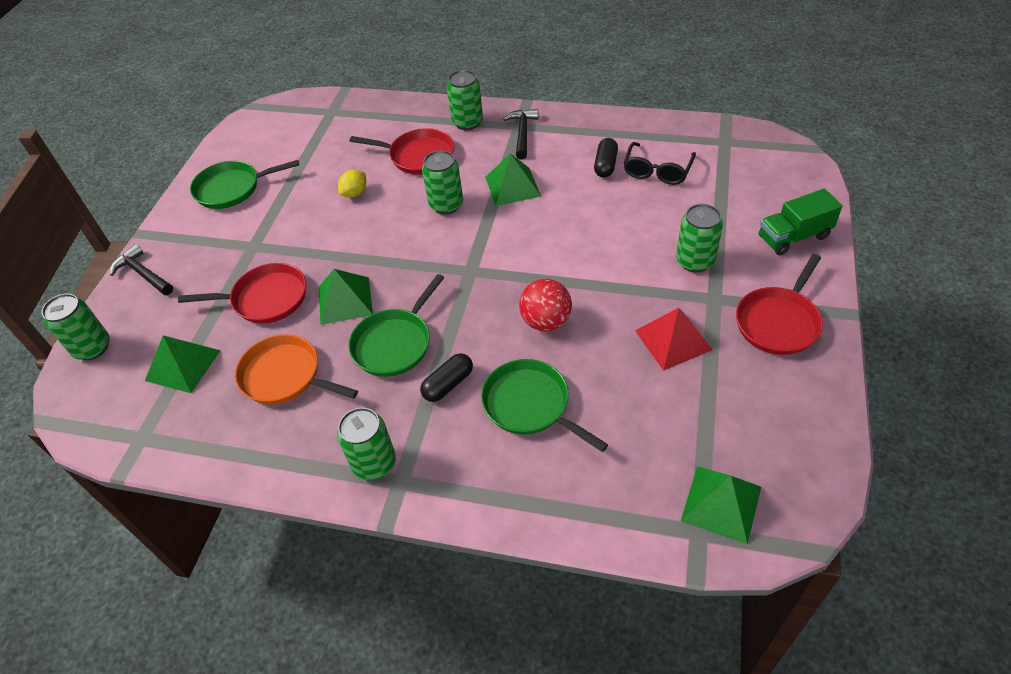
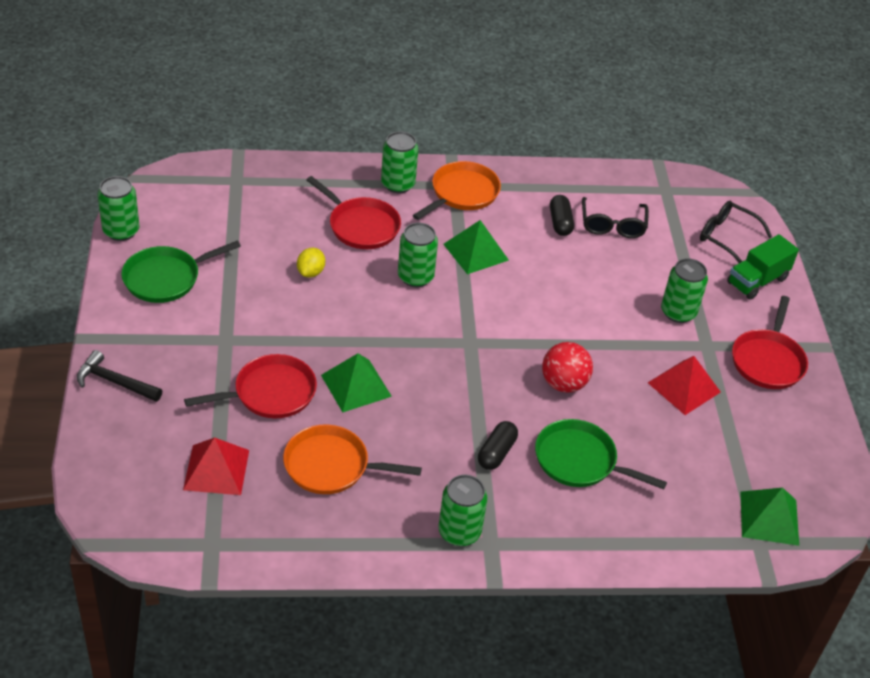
camera: 25 degrees left, 5 degrees down
(92, 348) = (103, 465): green can -> green can (121, 231)
(183, 365) = (216, 470): green pyramid -> red pyramid
(395, 343) = (427, 421): green pan -> none
(418, 156) = (361, 226): red pan -> red pan turned 45 degrees clockwise
(522, 133) = (462, 193): black hammer -> orange pan
(775, 191) = (727, 237): none -> black glasses

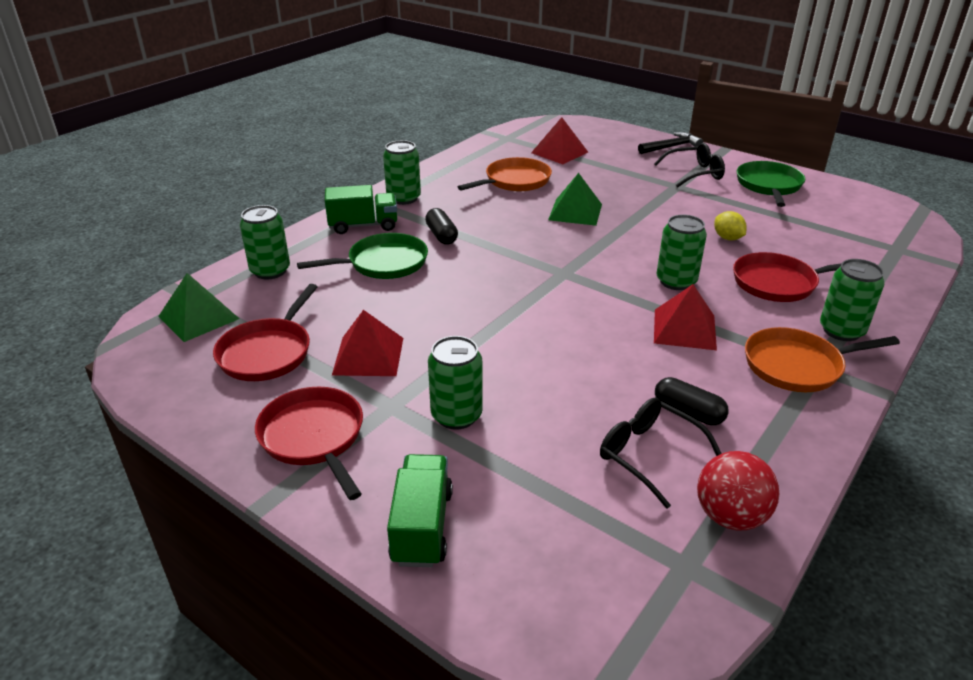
camera: 135 degrees right, 10 degrees down
(121, 231) = (844, 186): green can -> green can (270, 271)
(270, 393) = (604, 183): red pan -> red pan (268, 352)
(462, 193) = (797, 366): orange pan -> orange pan turned 90 degrees clockwise
(475, 252) = (684, 329): green pyramid -> red pyramid
(541, 523) = (363, 226): none -> green truck
(563, 384) = (462, 294): red ball -> red ball (730, 516)
(727, 237) = (527, 561): black glasses -> black glasses (694, 173)

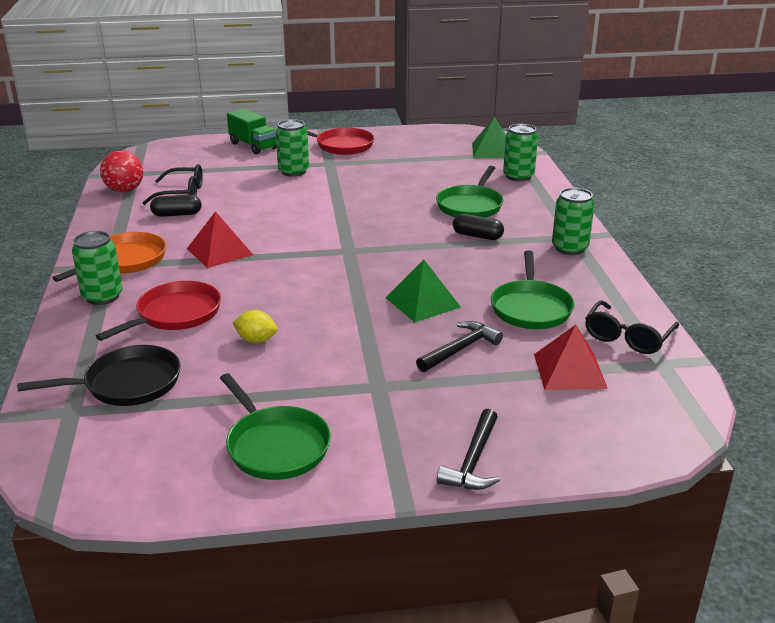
camera: 135 degrees right, 5 degrees down
(268, 352) = (426, 154): red pan -> none
(363, 226) = (540, 218): green truck -> none
(368, 356) = (377, 171): red pyramid -> none
(514, 181) = (531, 308): orange pan -> green pan
(599, 181) = (460, 349): none -> black hammer
(676, 281) = (259, 280): green can -> none
(694, 173) = (383, 419): black glasses -> black glasses (627, 337)
(847, 249) = (127, 383): none -> black pan

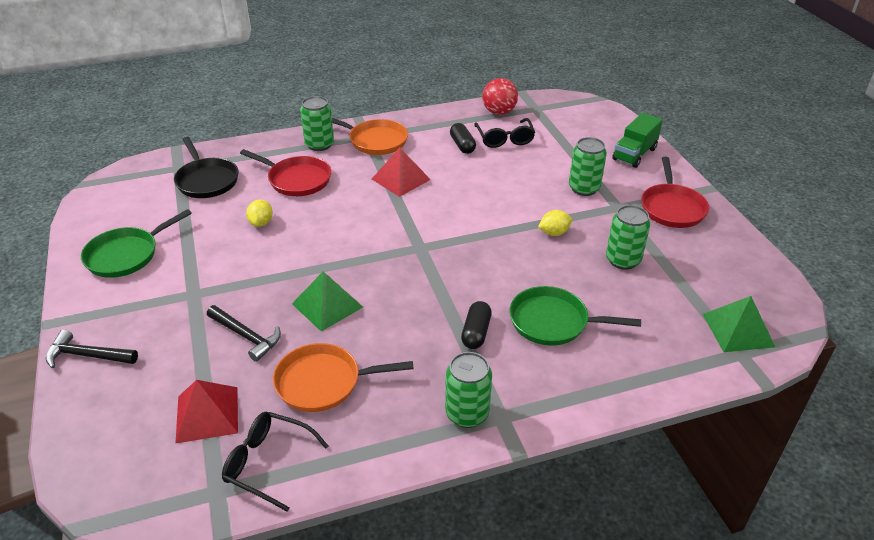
camera: 80 degrees right, 10 degrees up
(353, 191) = (554, 233): none -> yellow lemon
(518, 176) = (662, 359): green can -> green can (623, 260)
(531, 308) = (323, 382): green pan -> orange pan

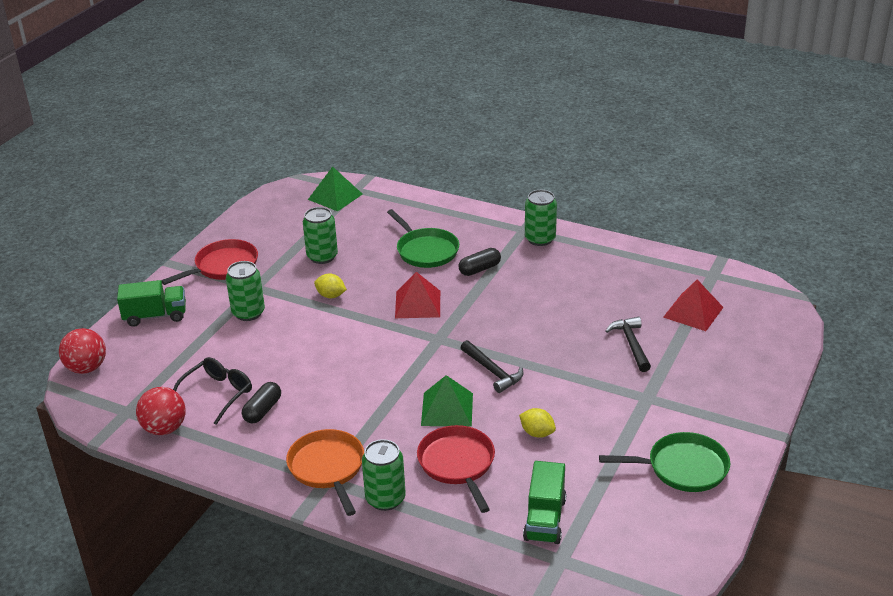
camera: 135 degrees left, 5 degrees down
(87, 355) = (758, 391): black hammer -> black hammer (493, 372)
(206, 180) = (545, 519): black pan -> green truck
(261, 223) = (537, 433): yellow lemon -> yellow lemon turned 75 degrees clockwise
(268, 463) = (674, 272): black glasses -> none
(323, 382) = (605, 292): orange pan -> none
(327, 305) = (554, 335): green pyramid -> green pyramid (447, 409)
(401, 179) = (367, 407): red pyramid -> red pyramid (417, 304)
(603, 112) = (86, 368): none -> red ball

